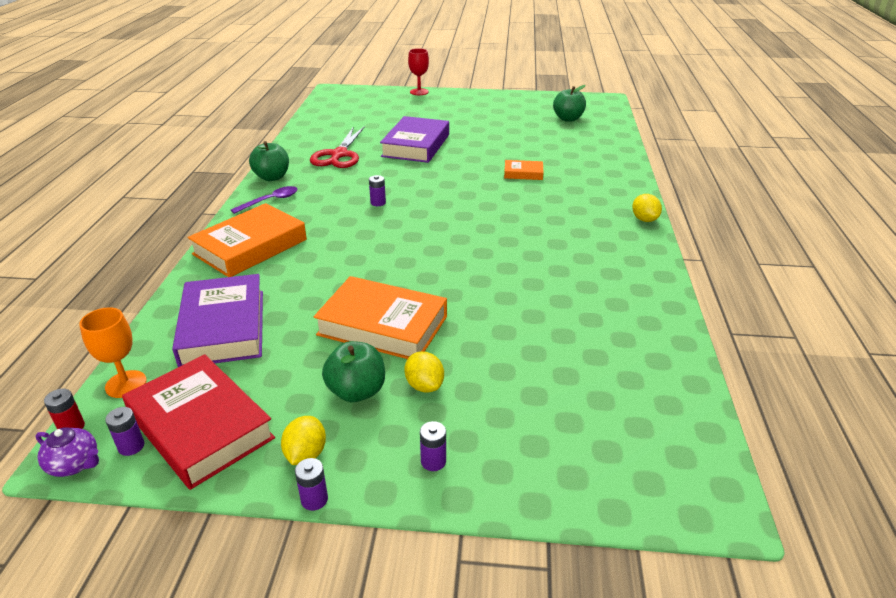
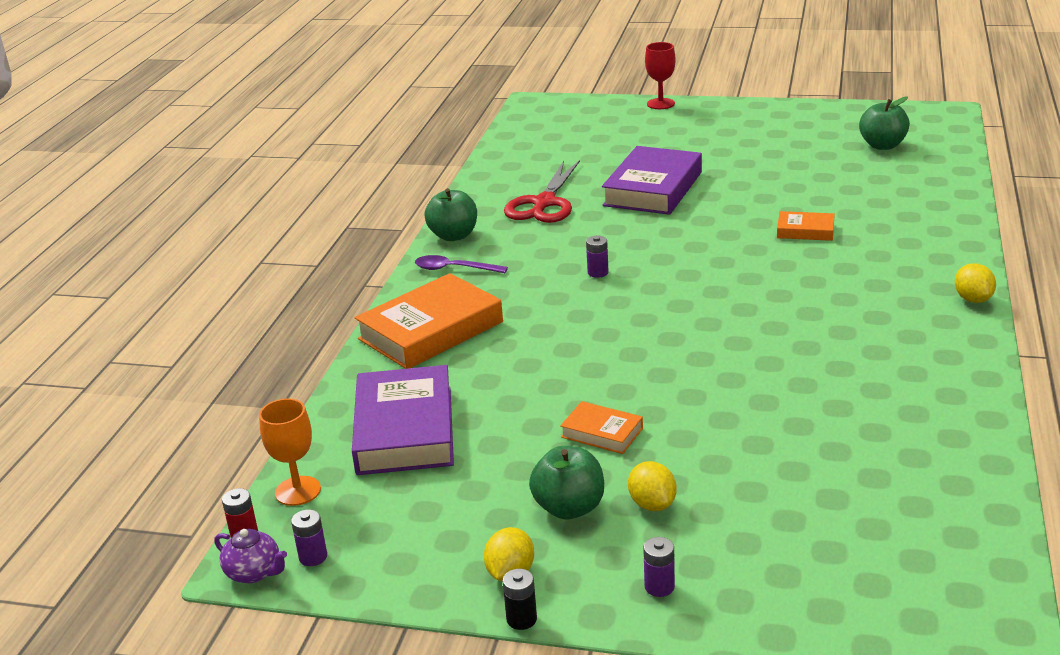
camera: 10 degrees right, 5 degrees down
(201, 426) = (388, 539): red book -> none
(270, 201) = (453, 269): purple spoon -> purple spoon turned 135 degrees counterclockwise
(314, 499) = (521, 619): purple battery -> black battery
(382, 325) = (602, 433): orange book -> orange book, size x0.49

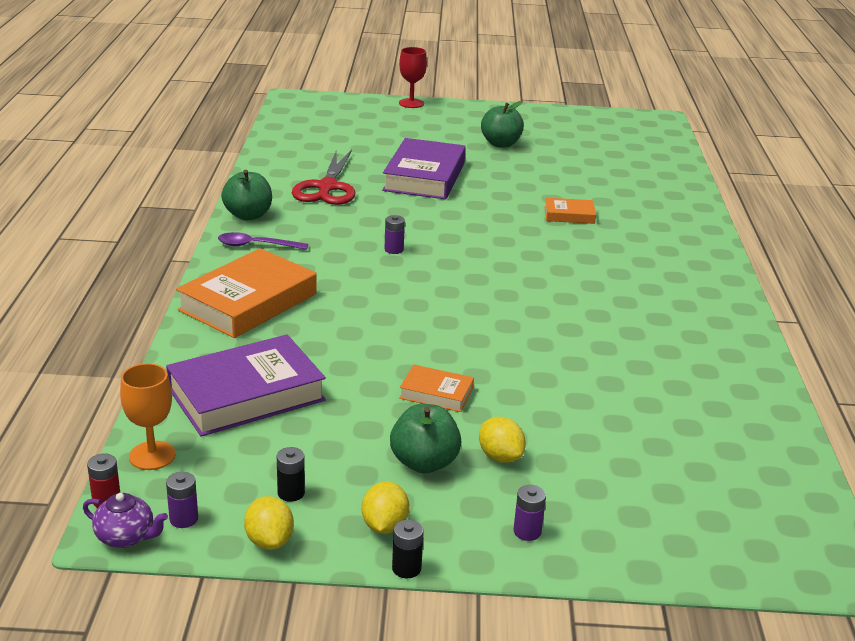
camera: 15 degrees left, 0 degrees up
(405, 430) = (246, 394): purple book -> purple book turned 75 degrees clockwise
(424, 535) = (291, 493): none -> black battery
(882, 145) = (614, 144): green apple -> green apple (501, 144)
(973, 299) = (726, 274): yellow lemon -> yellow lemon (269, 541)

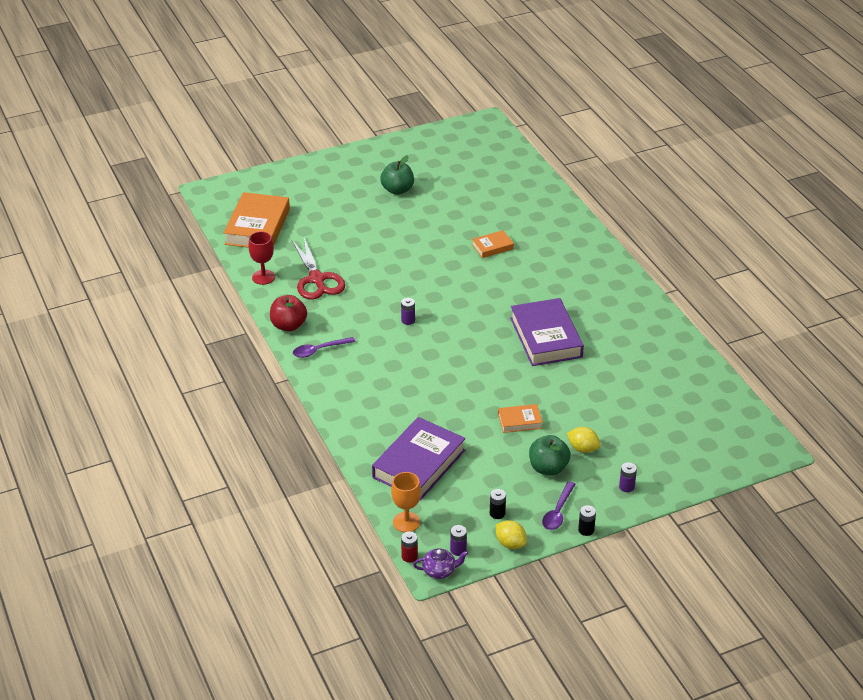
camera: 25 degrees left, 10 degrees up
(248, 215) = (288, 325): green apple -> red apple
(248, 302) = (357, 398): orange book -> orange book (257, 227)
(384, 525) = (557, 512): yellow lemon -> purple spoon
(411, 103) = (299, 166): red goblet -> red goblet (263, 277)
(424, 176) = (372, 244): purple book -> purple book (546, 337)

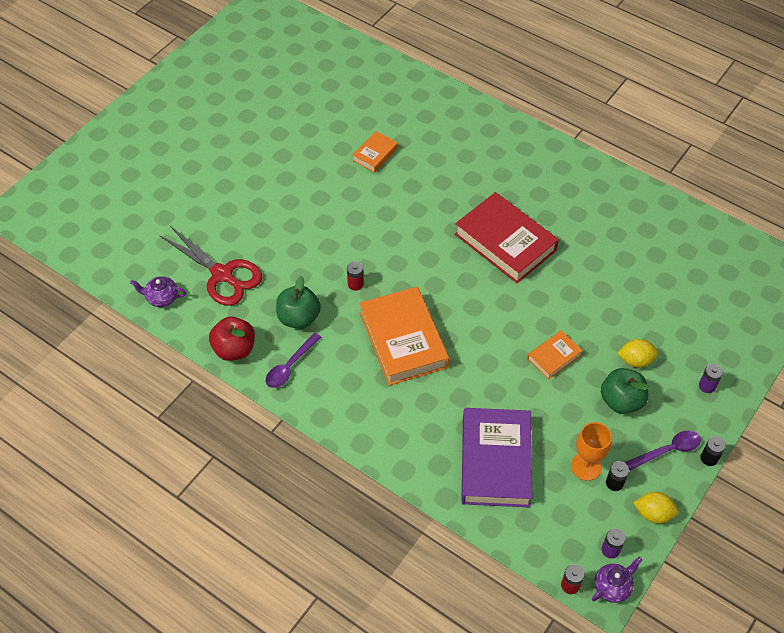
camera: 30 degrees left, 15 degrees up
(257, 227) = (108, 234): orange book -> orange book (403, 340)
(263, 277) = (162, 298): red goblet -> purple teapot
(397, 190) = (228, 124): green apple -> green apple (299, 318)
(406, 522) = (536, 542): orange goblet -> orange goblet (586, 466)
(408, 320) = (355, 284): purple battery -> red battery
(546, 337) = (505, 242): purple book -> red book
(557, 512) = (668, 450): purple spoon -> purple spoon turned 105 degrees counterclockwise

